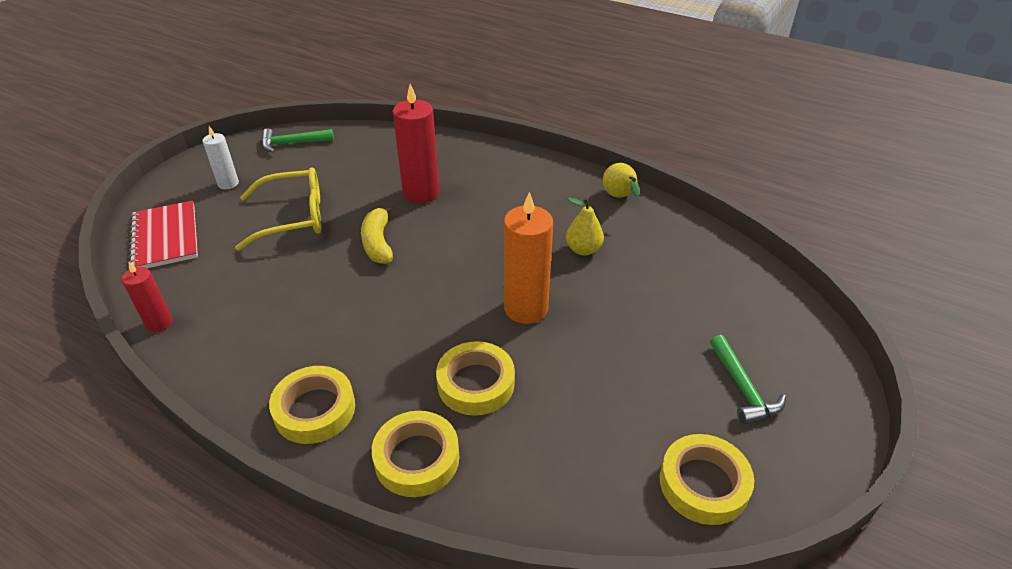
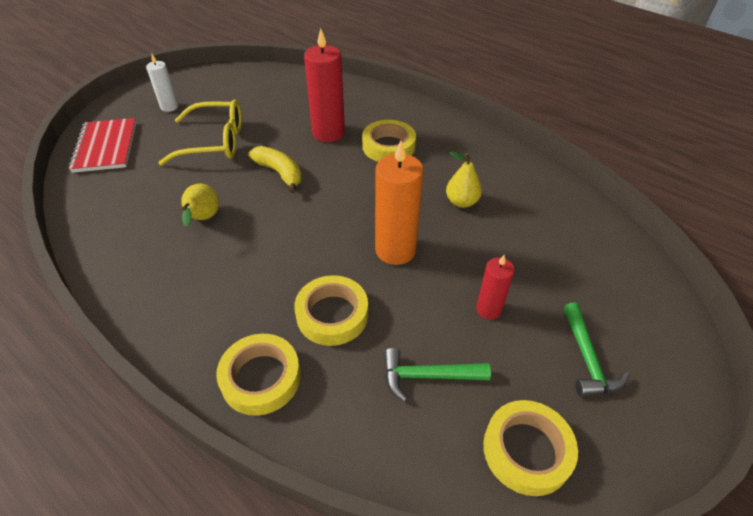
camera: 10 degrees right, 5 degrees up
(159, 323) = (79, 220): red candle -> red candle (488, 309)
(292, 143) = (231, 78): green hammer -> green hammer (427, 376)
(315, 409) = (184, 317): yellow tape -> yellow tape (388, 146)
(378, 243) = (280, 173): yellow banana -> yellow banana turned 135 degrees clockwise
(620, 197) = (507, 157): yellow pear -> yellow pear (203, 219)

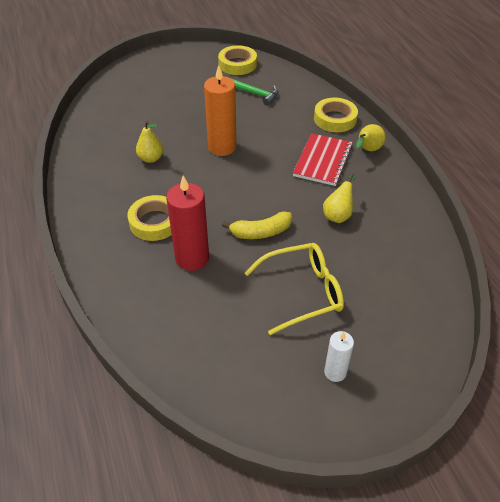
camera: 150 degrees left, 0 degrees up
(105, 147) = (414, 332): red notebook -> red notebook (323, 161)
(187, 331) = (367, 150): none -> yellow pear
(214, 142) = (302, 292): yellow glasses -> yellow glasses turned 135 degrees clockwise
(280, 173) = (261, 232): yellow banana -> yellow banana turned 90 degrees counterclockwise
(332, 315) = (283, 130): yellow tape -> none
(488, 309) = (201, 105): red candle -> none
(587, 359) = (179, 75): green hammer -> none

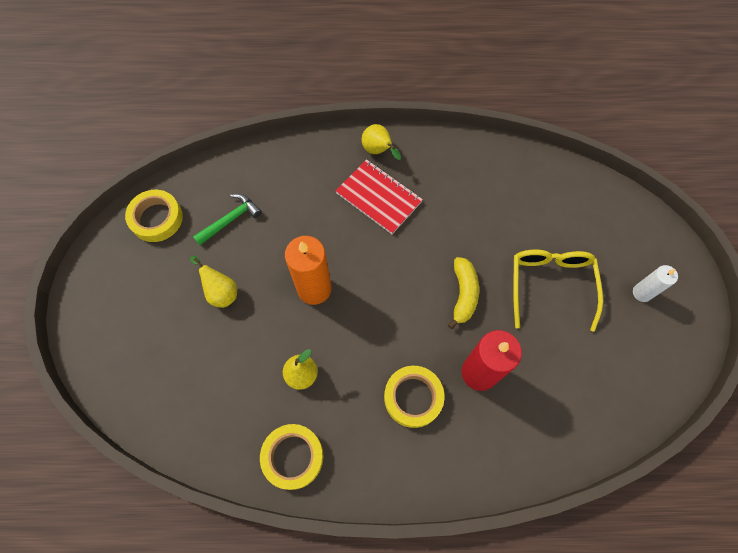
camera: 70 degrees left, 20 degrees up
(335, 119) = (315, 159): yellow tape -> yellow tape (293, 457)
(338, 215) = (462, 216): yellow pear -> yellow pear (221, 292)

